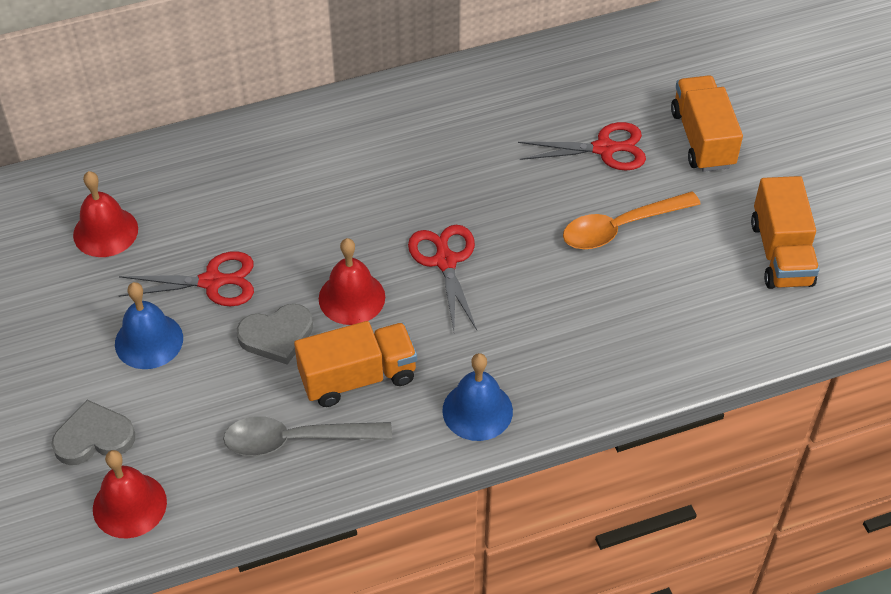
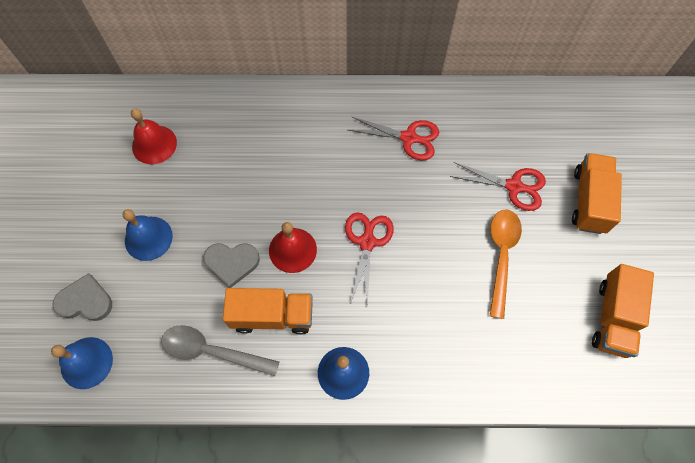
camera: 20 degrees right, 15 degrees up
(129, 505) = (86, 362): red bell -> blue bell
(213, 281) = (207, 206): red scissors -> red scissors (409, 138)
(620, 227) = (501, 256): orange spoon -> orange spoon turned 105 degrees clockwise

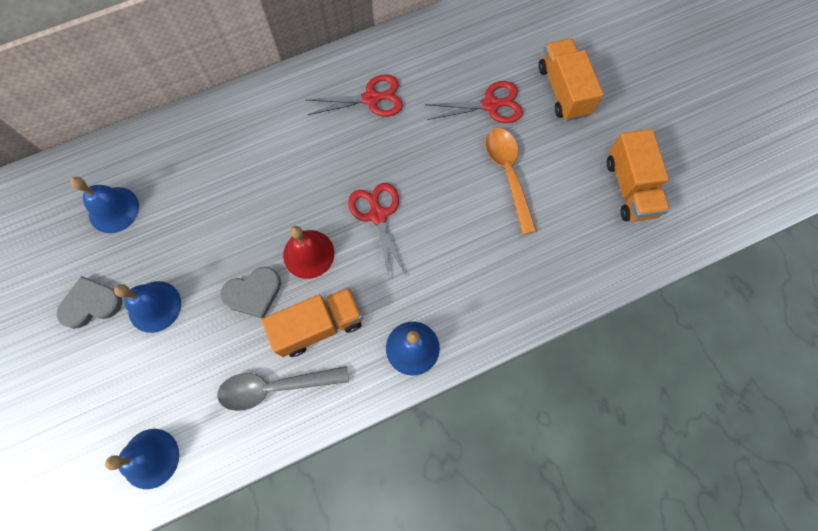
camera: 25 degrees left, 5 degrees up
(85, 301) = (118, 398): grey heart -> grey heart (91, 304)
(154, 144) = (113, 209): red bell -> blue bell

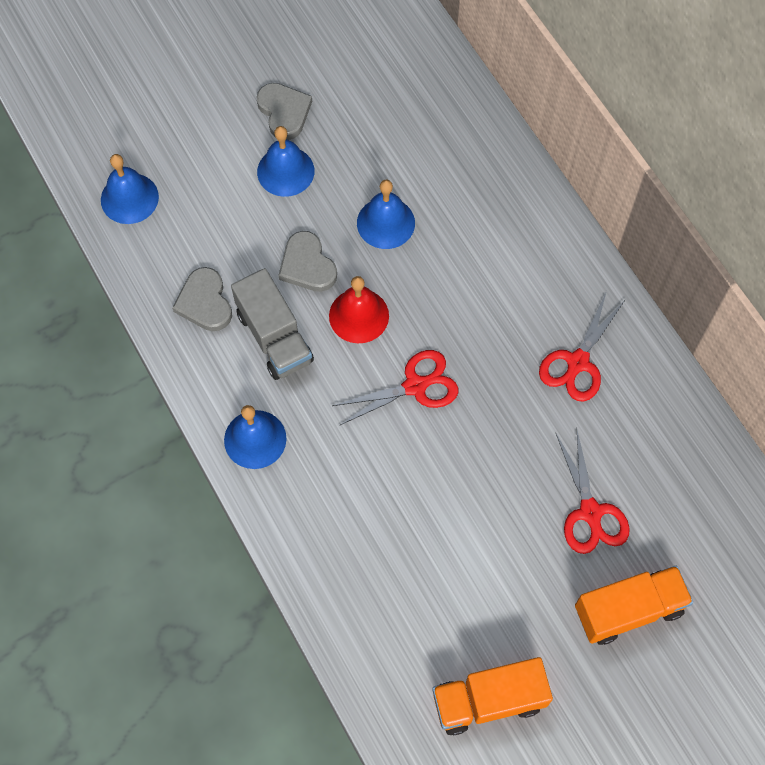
camera: 85 degrees right, 5 degrees down
(113, 209) = (393, 109): blue bell -> blue bell (386, 223)
(275, 387) = (205, 302): grey spoon -> grey heart
(319, 326) = (274, 337): orange truck -> grey truck
(372, 98) = (577, 363): red scissors -> red scissors turned 45 degrees clockwise
(508, 174) = (489, 539): orange spoon -> none

